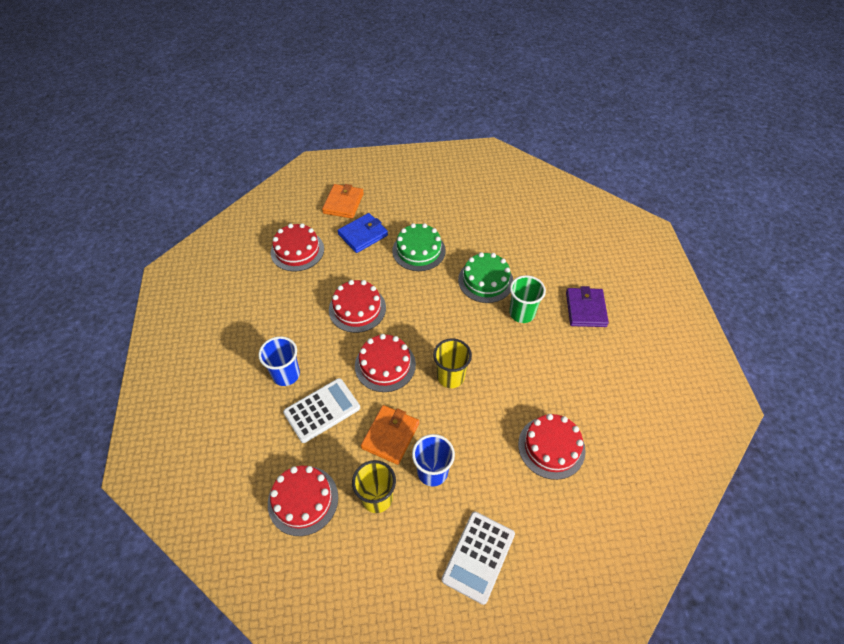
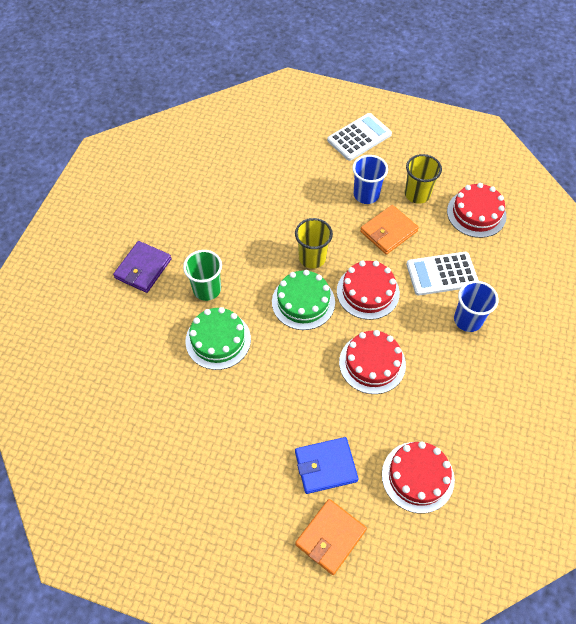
camera: 155 degrees left, 5 degrees up
(418, 250) = (269, 411): green cake -> green cake (303, 302)
(551, 447) = (263, 176): red cake -> none

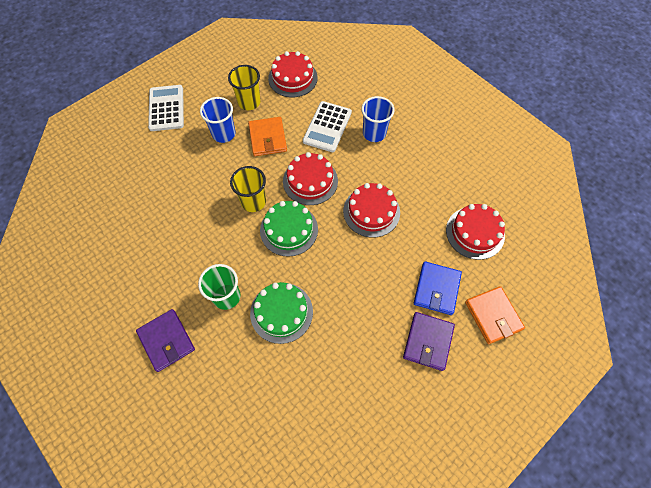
camera: 60 degrees left, 5 degrees up
(263, 483) = (428, 342): none -> purple wallet

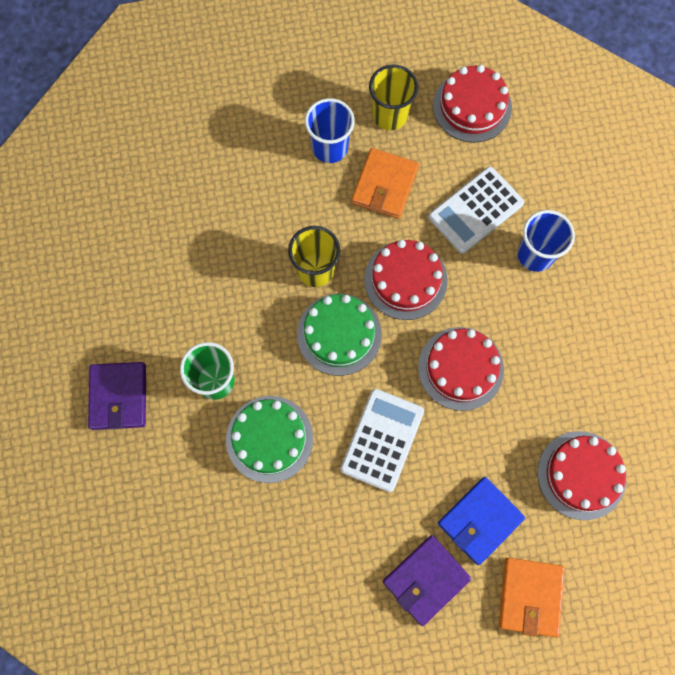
camera: 30 degrees right, 10 degrees up
(166, 108) = (274, 68): white calculator -> white calculator (382, 440)

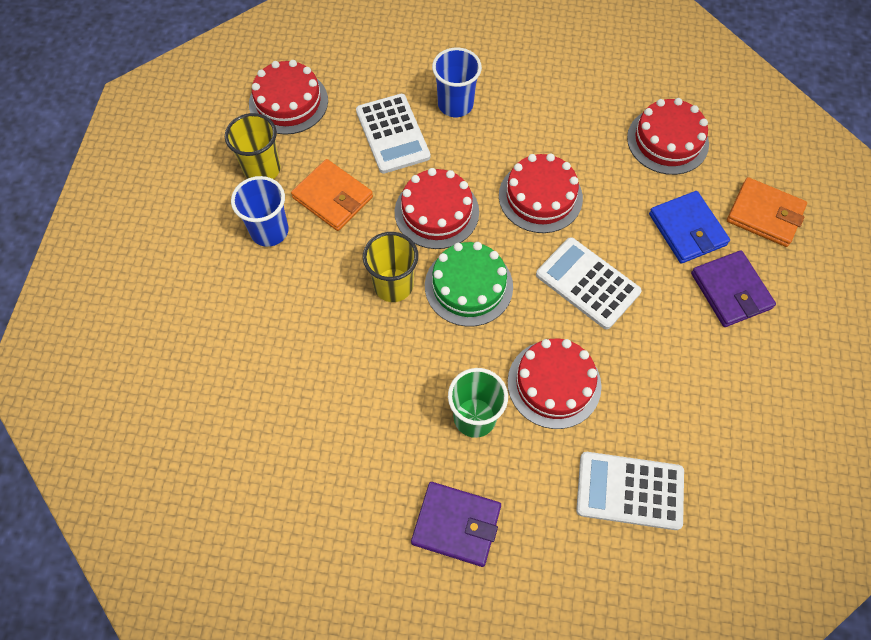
camera: 70 degrees left, 10 degrees down
(192, 532) = (629, 491): none -> white calculator
(269, 439) = (554, 384): green cake -> red cake

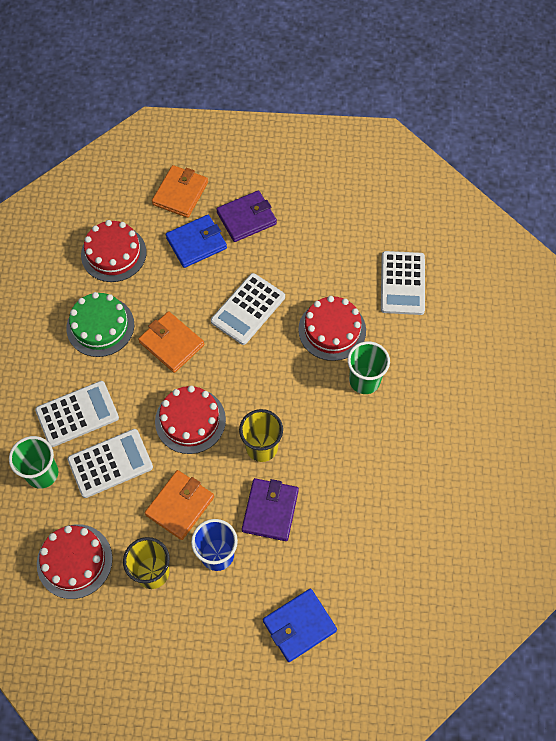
camera: 95 degrees left, 0 degrees up
(170, 308) = (299, 626): none -> blue wallet
(389, 75) = (42, 473): none -> green cup
(455, 104) = (77, 414): blue cup -> white calculator
(456, 525) = (443, 387): purple wallet -> purple wallet (270, 510)
(468, 286) = (257, 391): green cake -> green cake (100, 326)
(540, 197) = (171, 343): red cake -> orange wallet

